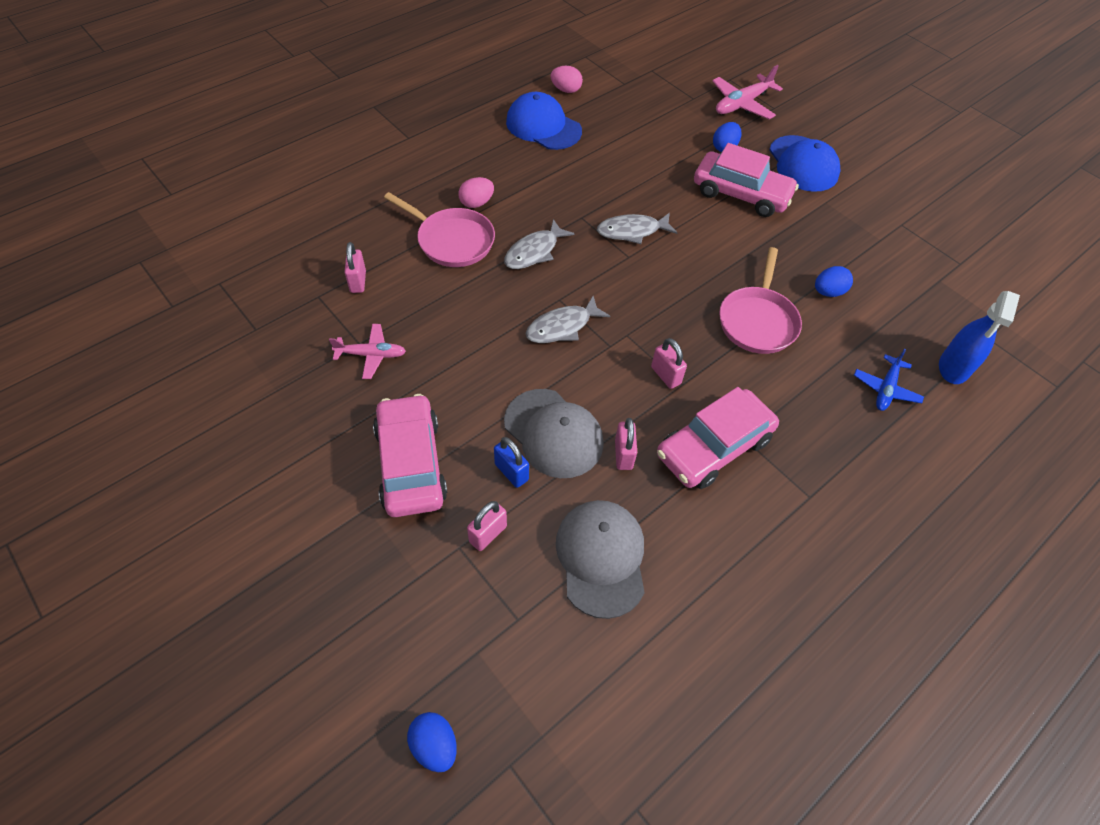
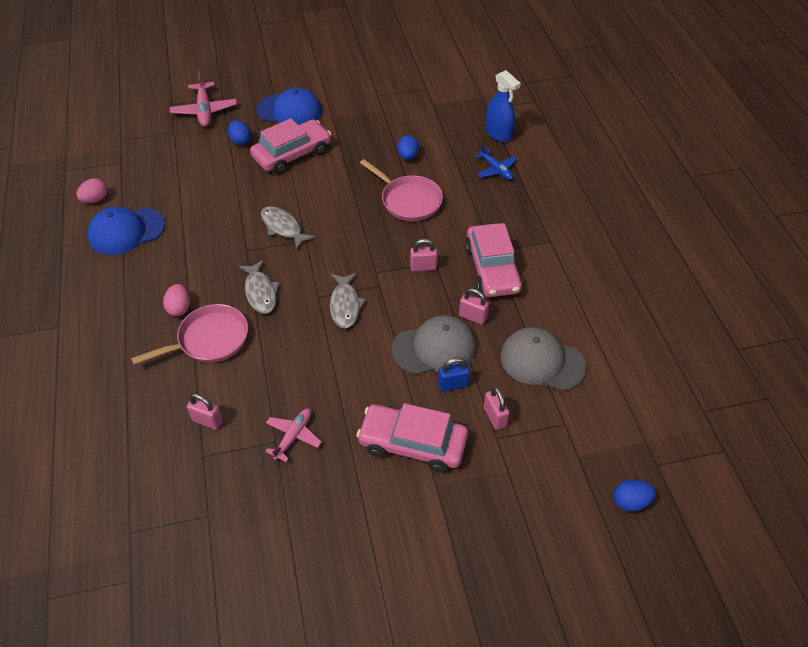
camera: 60 degrees left, 5 degrees down
(632, 231) = (283, 227): grey fish -> grey fish turned 120 degrees clockwise

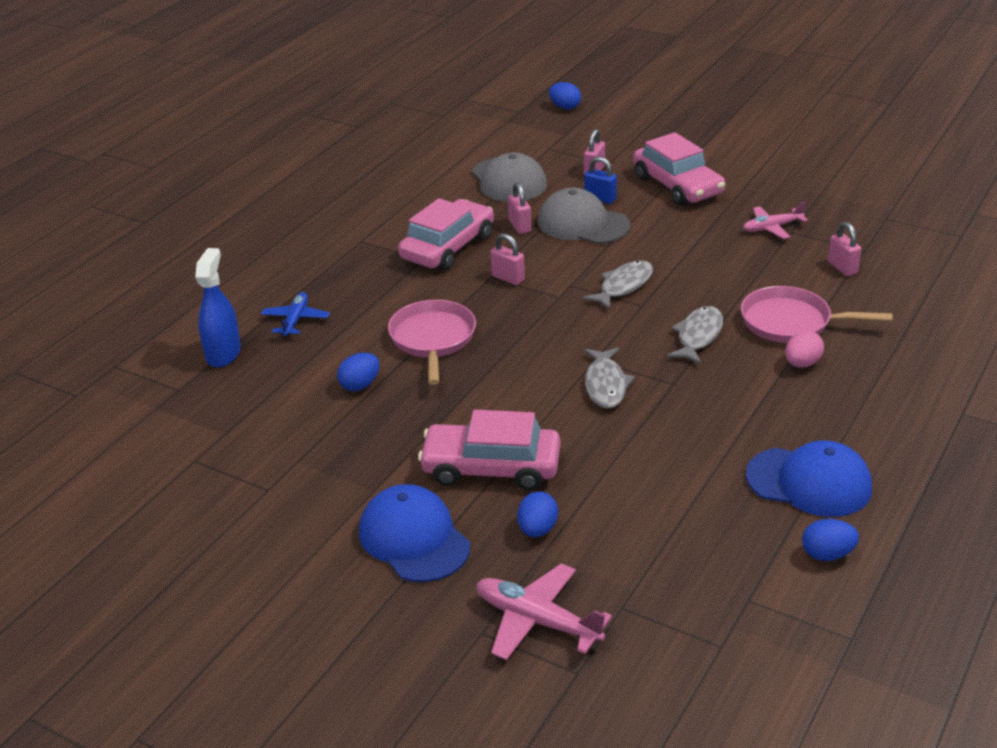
camera: 135 degrees left, 15 degrees down
(95, 199) = (827, 554): pink egg -> blue egg
(204, 111) = (537, 621): pink plane -> pink plane turned 90 degrees counterclockwise

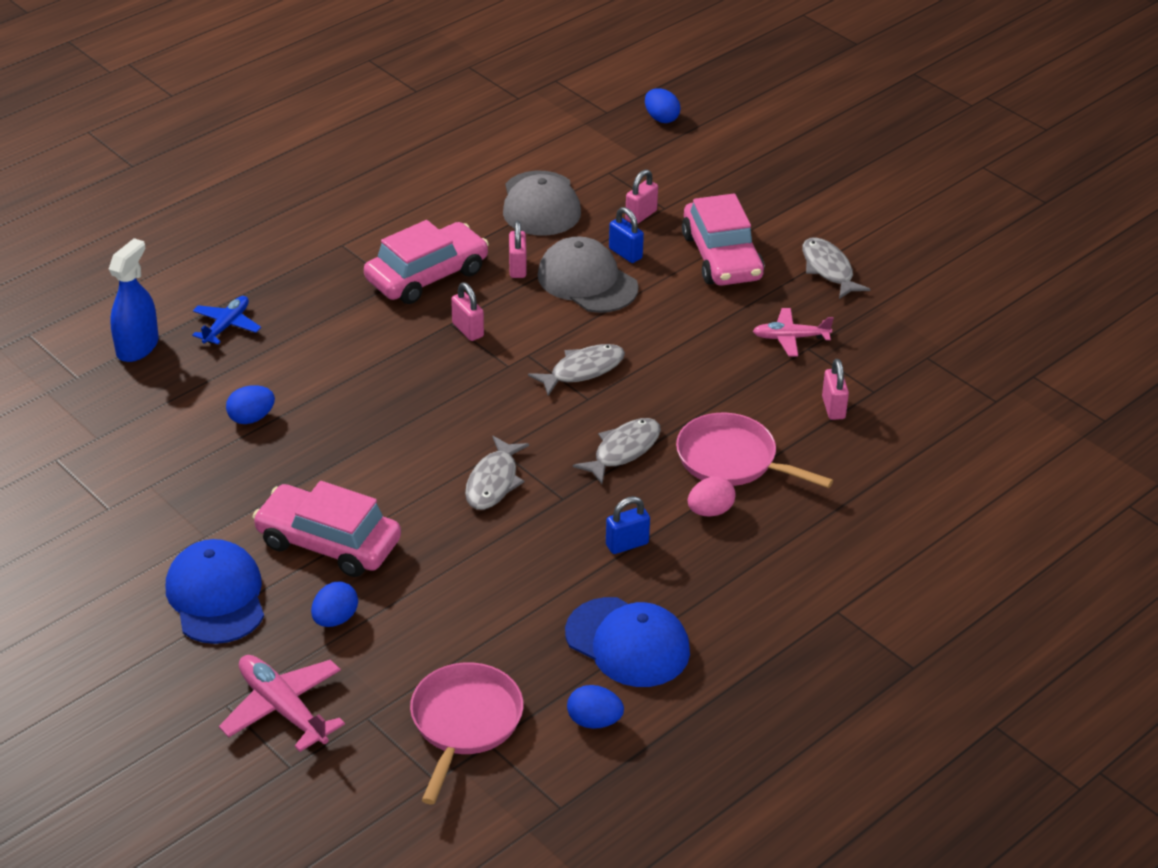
camera: 15 degrees right, 5 degrees up
(433, 340) = (350, 384): pink pan -> pink pan (464, 723)
(752, 405) = (627, 544): none -> blue padlock
(765, 177) = (828, 269): none -> grey fish

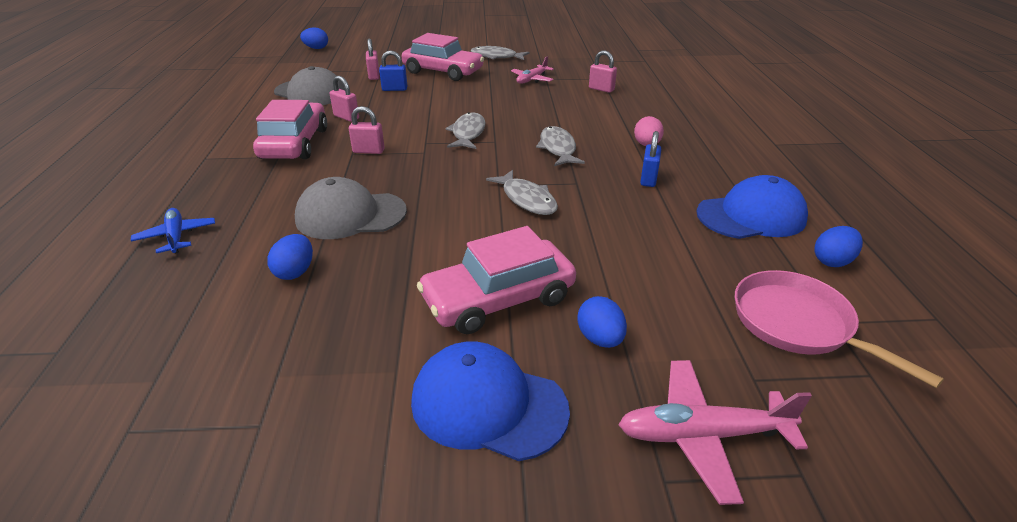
camera: 50 degrees left, 5 degrees down
(137, 347) = (102, 293): blue spray bottle -> none
(587, 281) = (396, 105): grey cap -> grey cap (350, 215)
(732, 460) = (609, 124): pink pan -> none

